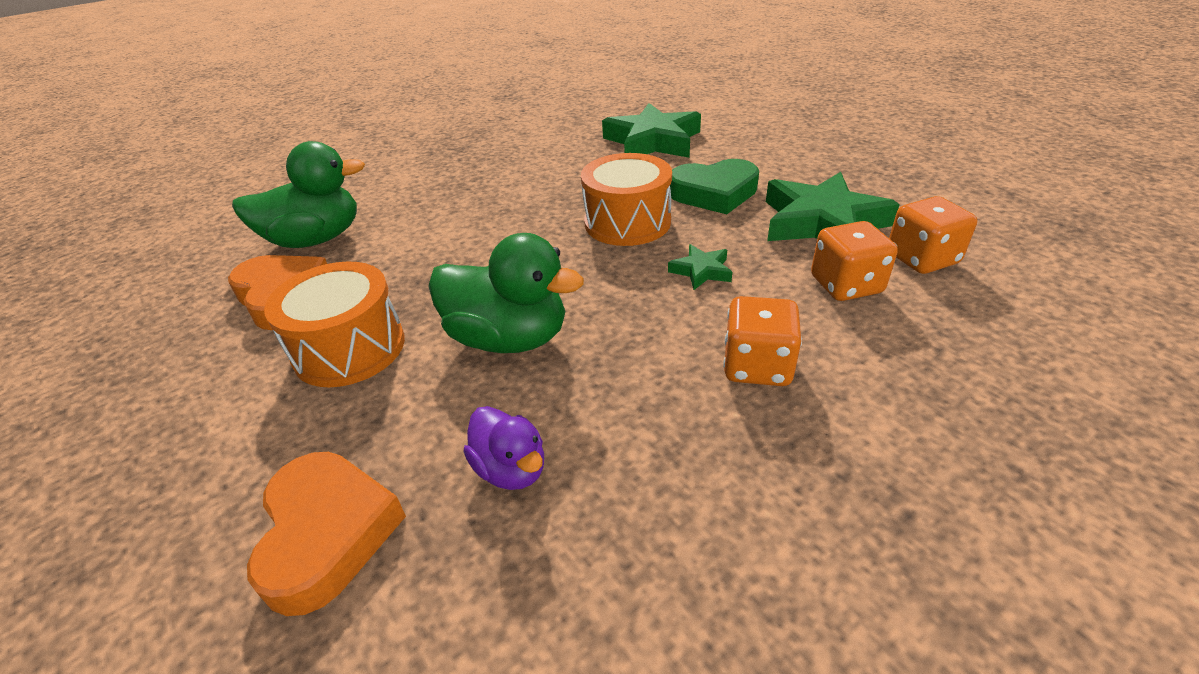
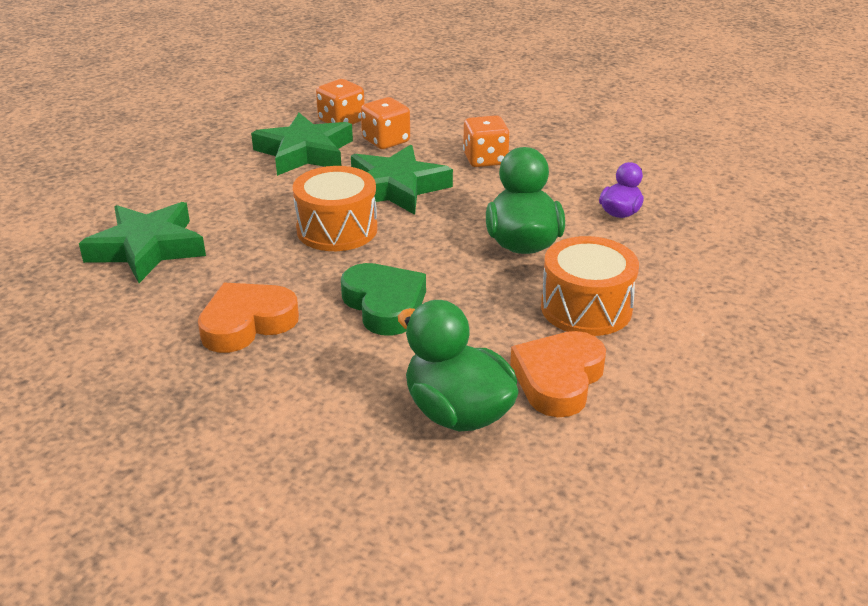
camera: 115 degrees left, 5 degrees down
(327, 534) = (708, 252): orange heart -> orange heart (247, 323)
(701, 271) = (396, 188): green star -> green star, size x2.19
(714, 193) = (268, 198): green heart -> green heart (384, 305)

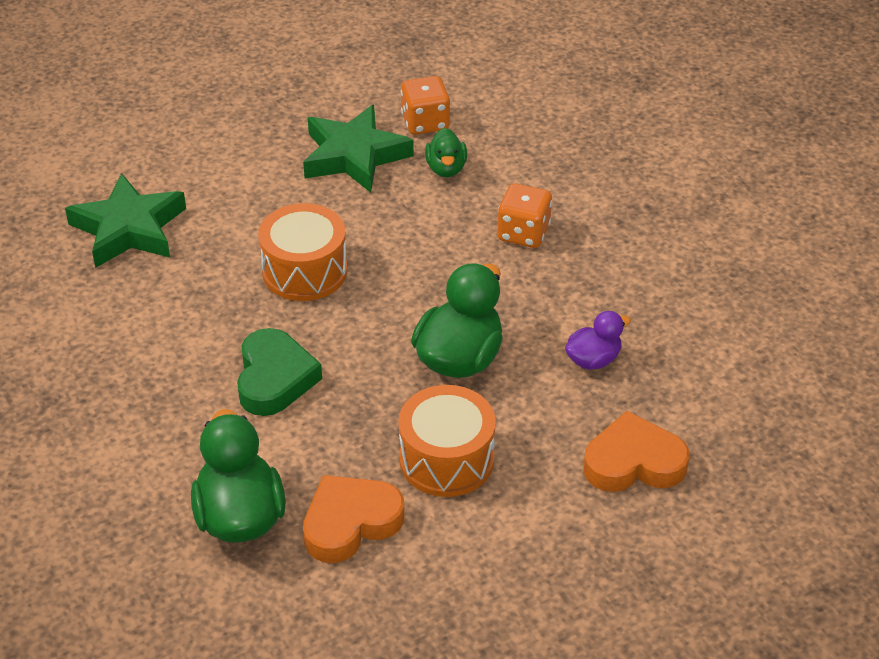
camera: 30 degrees right, 10 degrees up
(247, 323) = (148, 350): orange heart -> orange heart (633, 462)
(386, 141) = (446, 168): orange dice -> green duck
(396, 188) = (402, 238): green star -> none

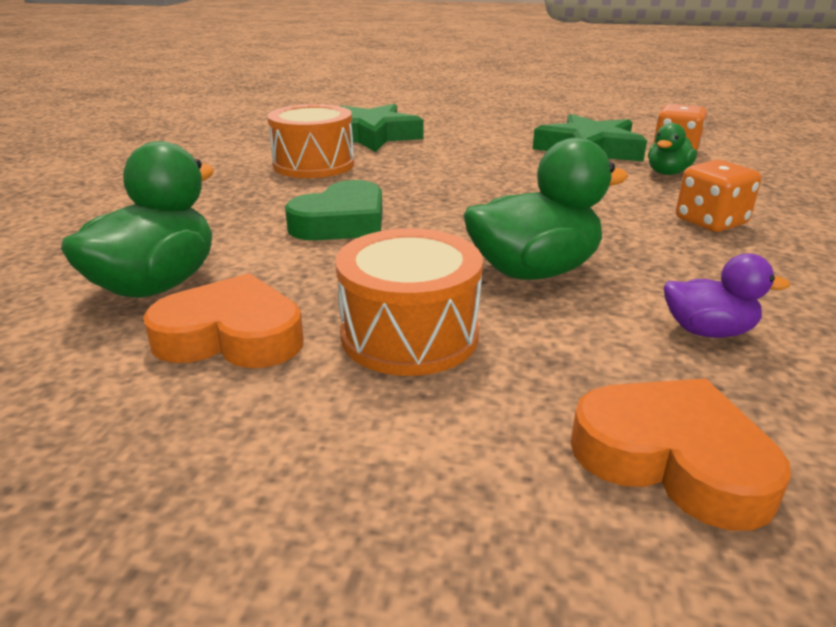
camera: 40 degrees right, 15 degrees down
(304, 271) = (463, 183): orange drum -> orange drum (314, 165)

